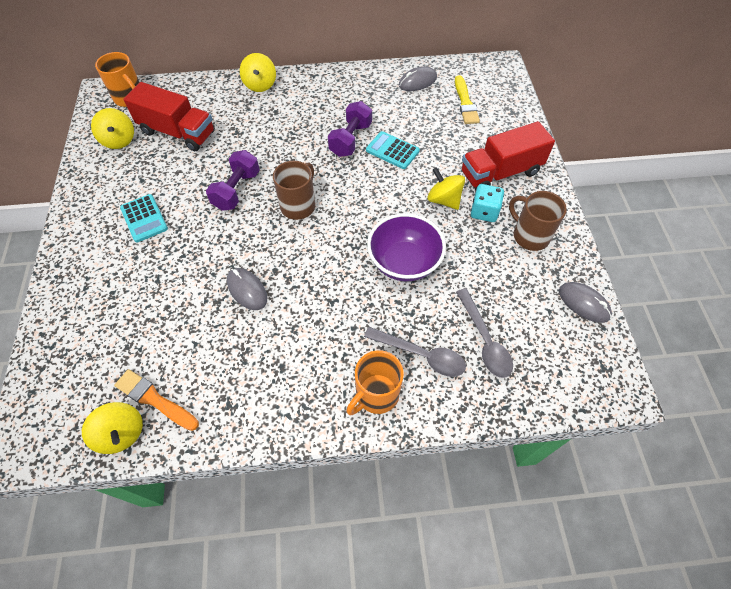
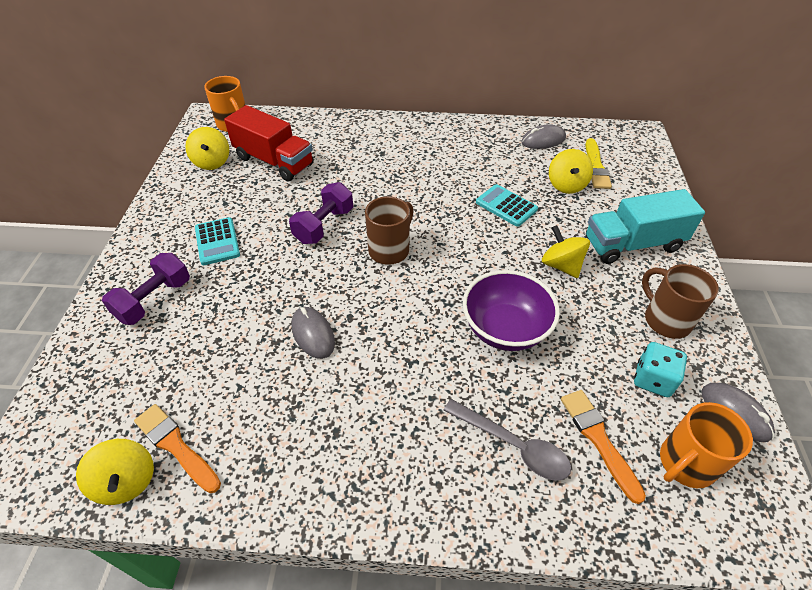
camera: 10 degrees right, 10 degrees down
(260, 85) = (370, 126): yellow spinning top -> yellow spinning top (566, 185)
(350, 139) = (460, 189): purple dumbbell -> purple dumbbell (154, 300)
(376, 394) = (448, 487): orange mug -> orange mug (685, 463)
(484, 212) = (609, 285): turquoise dice -> turquoise dice (653, 379)
(484, 340) = (598, 439): grey spoon -> orange brush
(500, 173) = (632, 244): red truck -> turquoise truck

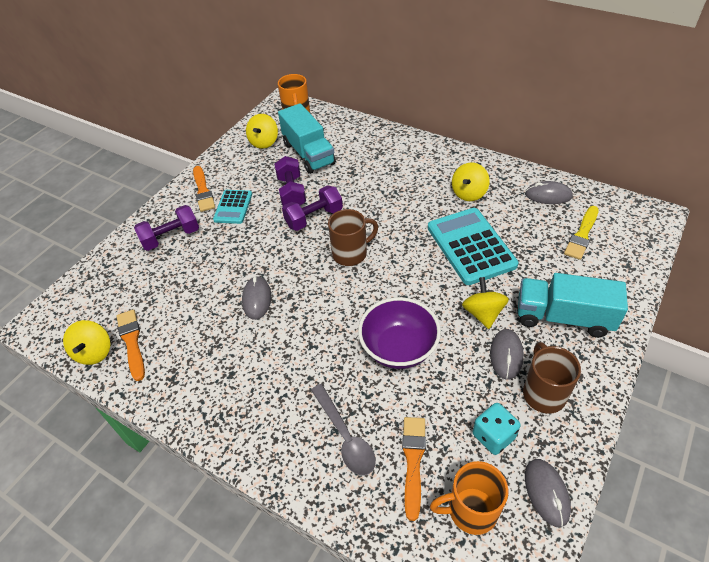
camera: 30 degrees right, 0 degrees up
(166, 234) = (203, 191): none -> orange brush
(274, 161) = (308, 154): red truck -> turquoise truck
(280, 206) = (292, 192): none -> purple dumbbell
(506, 206) = (471, 246): turquoise calculator -> turquoise calculator, size x1.78
(566, 185) = (540, 244): yellow spinning top -> yellow spinning top (469, 193)
(609, 297) = (506, 355): none -> grey mouse

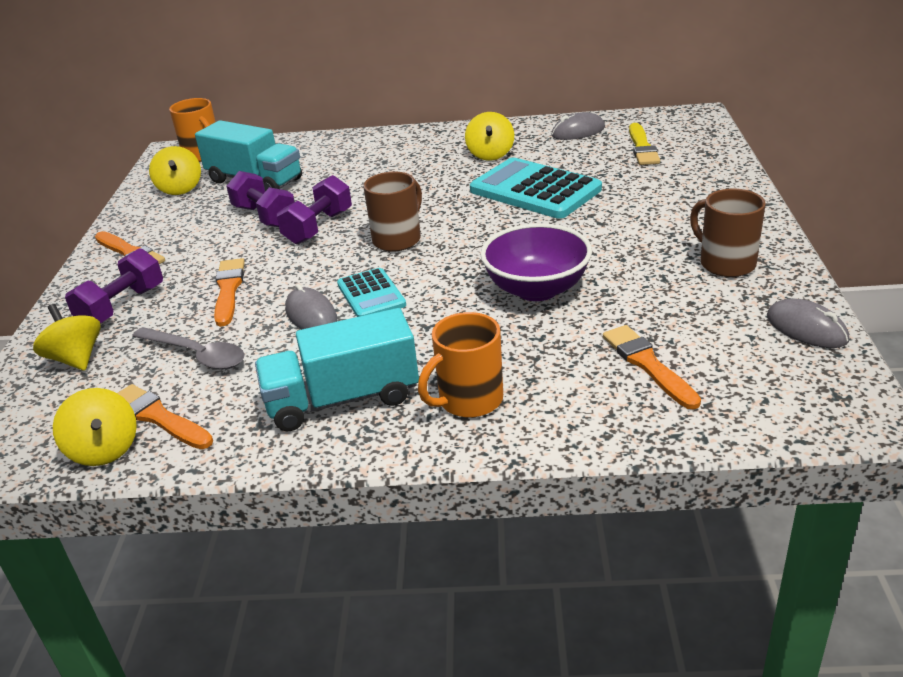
camera: 30 degrees left, 15 degrees down
(230, 252) = (228, 290): none -> orange brush
(233, 207) = (192, 253): turquoise calculator -> turquoise calculator (371, 295)
(345, 436) = (549, 379): grey spoon -> grey spoon (196, 355)
(471, 510) = (748, 373): orange mug -> orange mug (469, 400)
(483, 313) = (602, 232): yellow spinning top -> yellow spinning top (76, 359)
(493, 436) = (710, 312): turquoise dice -> none
(506, 355) = (659, 252): grey mouse -> none
(563, 317) = (686, 206): turquoise truck -> turquoise truck (342, 399)

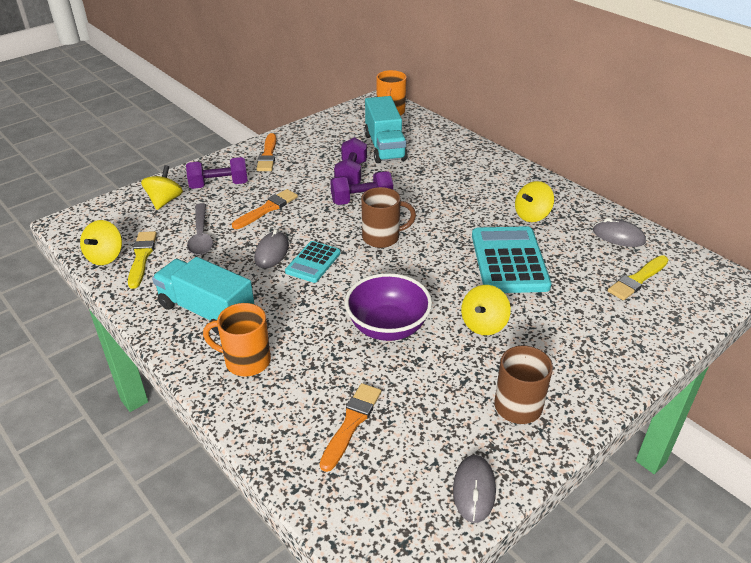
camera: 45 degrees right, 5 degrees up
(158, 417) = (141, 257): orange brush -> yellow brush
(180, 189) = (346, 128): yellow spinning top -> yellow spinning top (483, 324)

